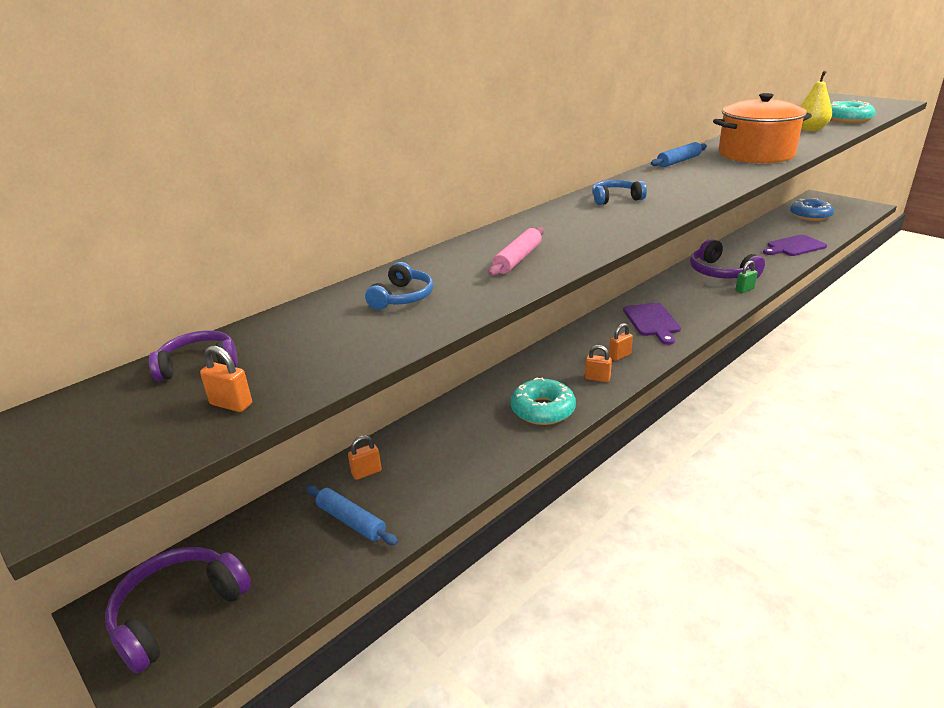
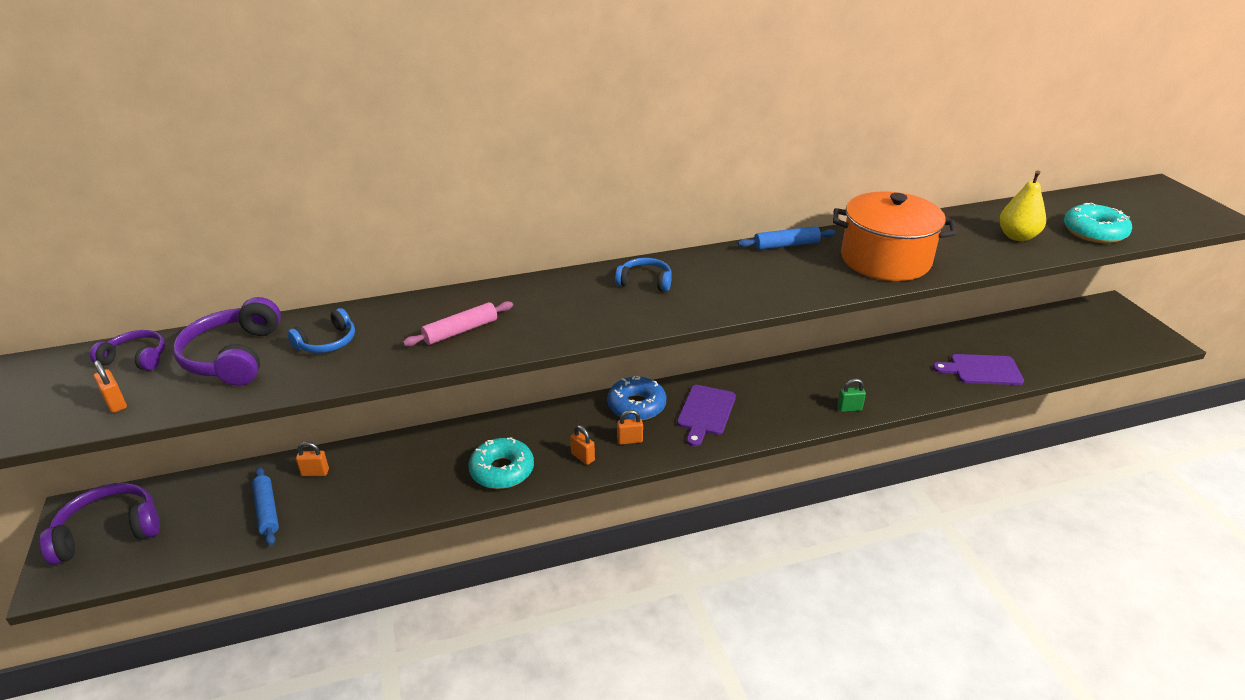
camera: 25 degrees right, 5 degrees up
(720, 272) = (849, 377): purple headphones -> purple headphones (233, 356)
(810, 216) = (1061, 332): blue donut -> blue donut (636, 406)

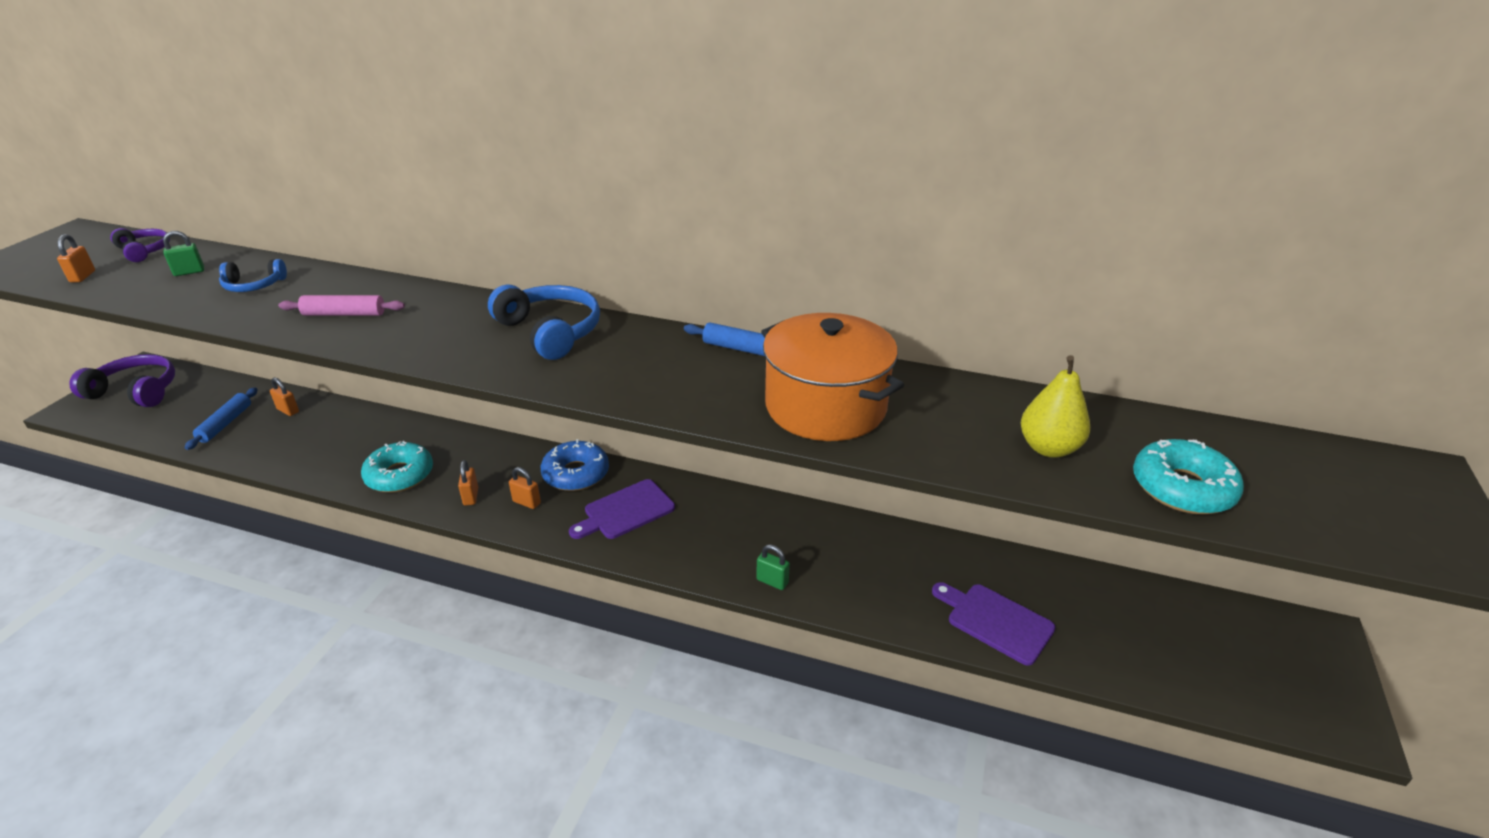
camera: 35 degrees right, 0 degrees up
(233, 356) = (189, 272): purple headphones -> green padlock
(645, 281) = (550, 331): blue headphones -> blue headphones, size x1.71

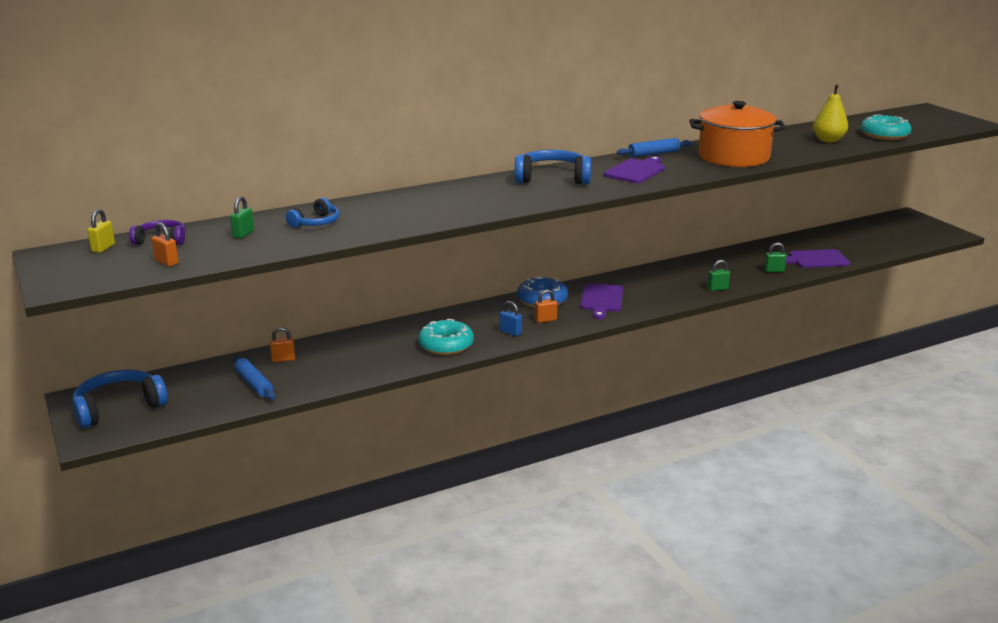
camera: 45 degrees left, 10 degrees down
(105, 241) = (103, 248): none -> yellow padlock
(136, 391) = (118, 407): purple headphones -> blue headphones
(344, 314) = (421, 211): pink rolling pin -> none
(471, 497) = (510, 332): orange padlock -> blue padlock
(654, 367) = (636, 171): none -> purple cutting board
(899, 601) = (774, 270): none -> green padlock

